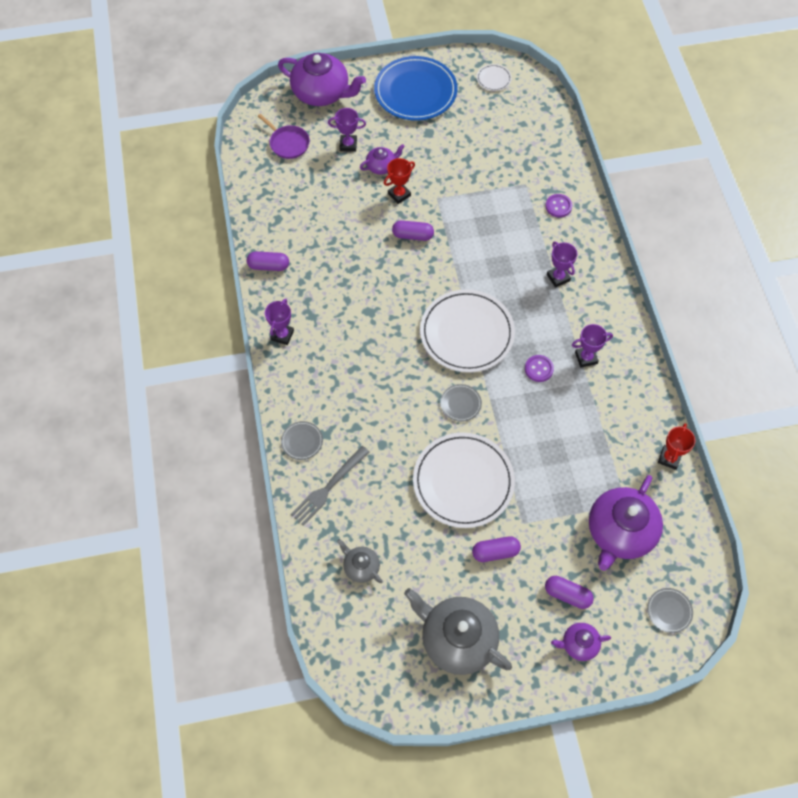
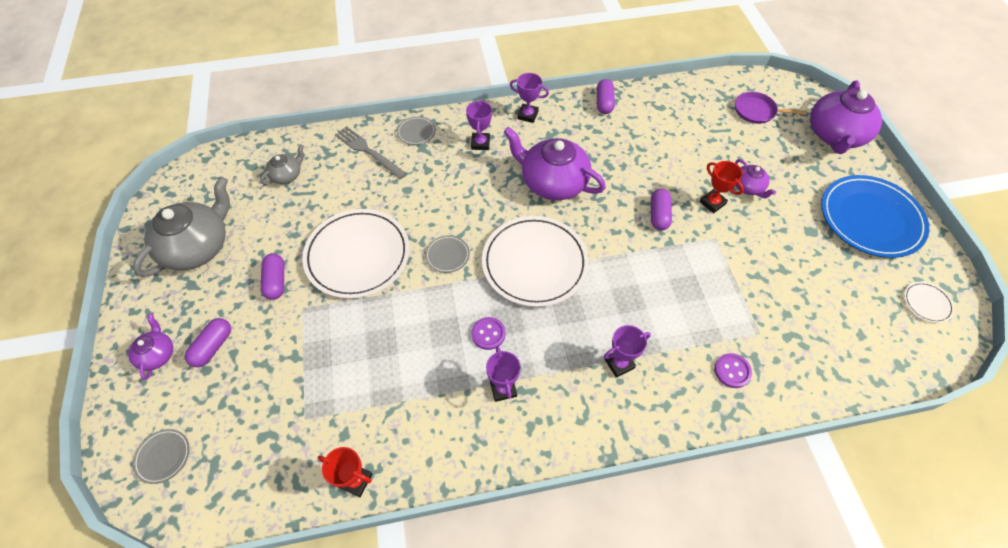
camera: 90 degrees right, 5 degrees down
(288, 143) = (757, 111): purple pan -> purple pan turned 60 degrees clockwise
(348, 145) = (769, 158): purple trophy -> purple trophy (480, 143)
(620, 532) = (271, 408): purple teapot -> purple teapot (553, 182)

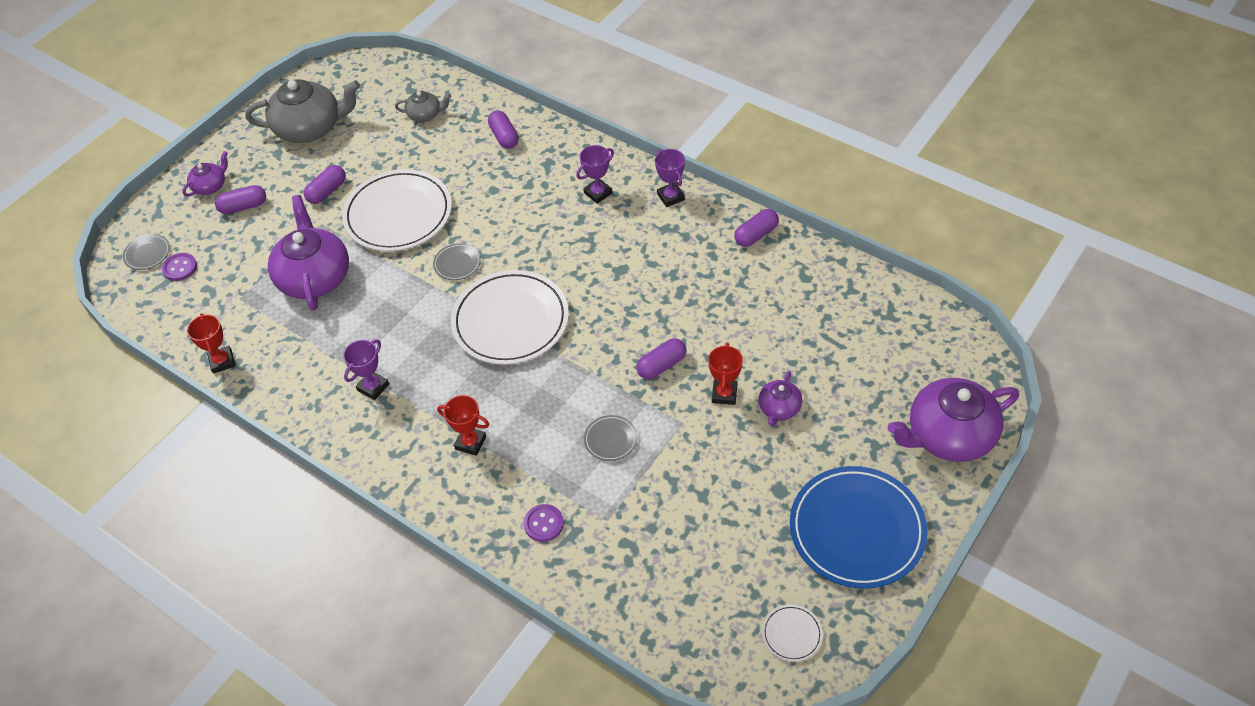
camera: 50 degrees right, 5 degrees down
(368, 151) = (504, 137): grey fork -> purple capsule
(416, 132) = (560, 146): grey plate -> grey plate (610, 439)
(488, 334) = (411, 343): purple button -> purple button (180, 268)
(553, 182) = (612, 270): purple teapot -> purple teapot (315, 277)
(619, 363) = (470, 443): purple trophy -> red trophy
(757, 111) = (900, 352): purple pan -> none

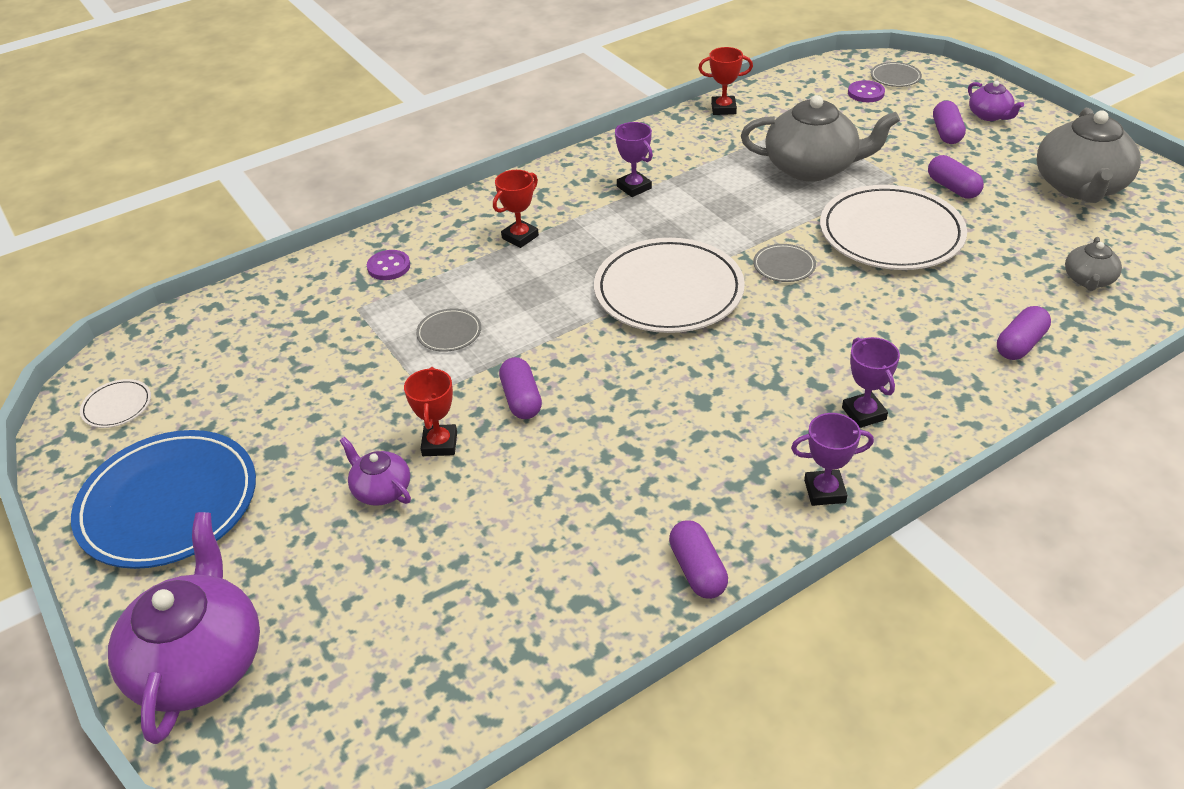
camera: 110 degrees right, 10 degrees down
(315, 277) = (812, 167): purple teapot -> grey teapot
(504, 137) = (1020, 344): purple capsule -> purple capsule turned 45 degrees counterclockwise
(724, 394) = (439, 444): red trophy -> red trophy turned 60 degrees clockwise

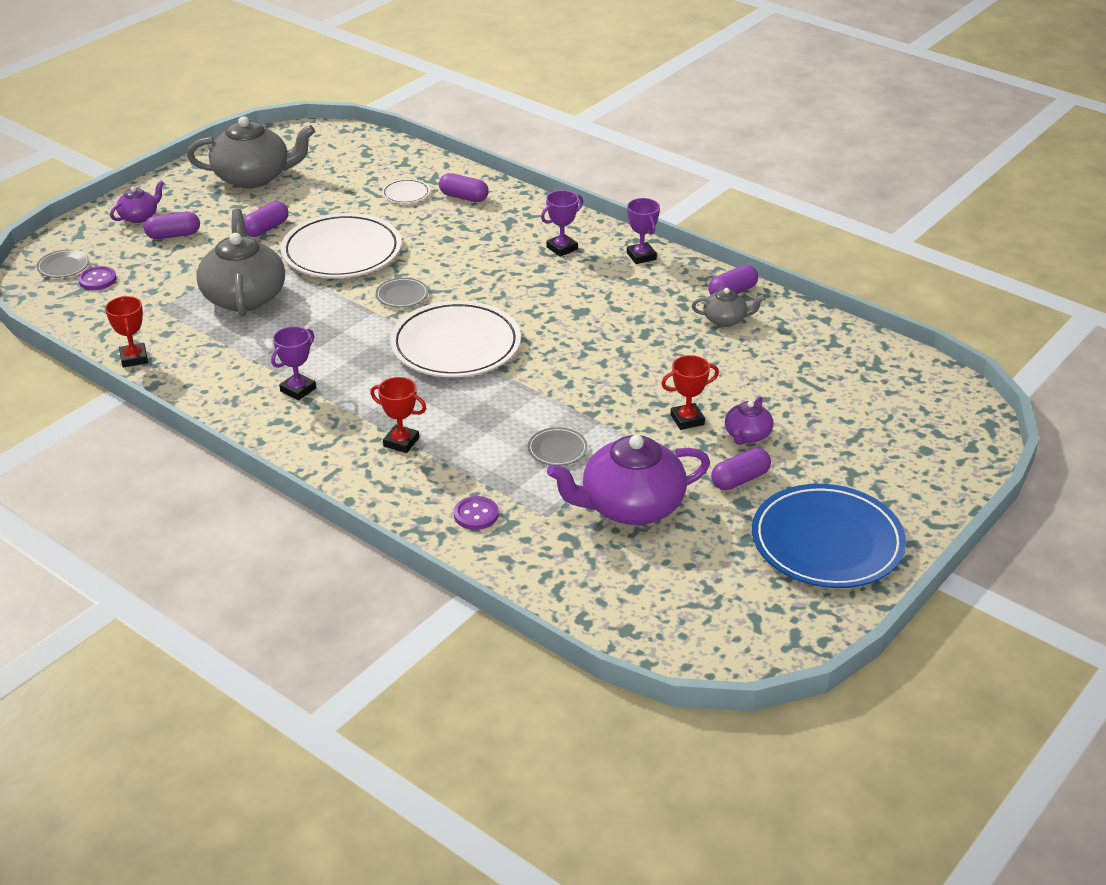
camera: 110 degrees left, 5 degrees down
(117, 406) = (747, 625): white plate -> white plate (406, 194)
(199, 662) = (935, 469): purple teapot -> purple teapot (630, 506)
(521, 399) = (619, 392): purple capsule -> purple capsule (740, 479)
(1088, 280) = (380, 174): grey teapot -> grey teapot (725, 320)

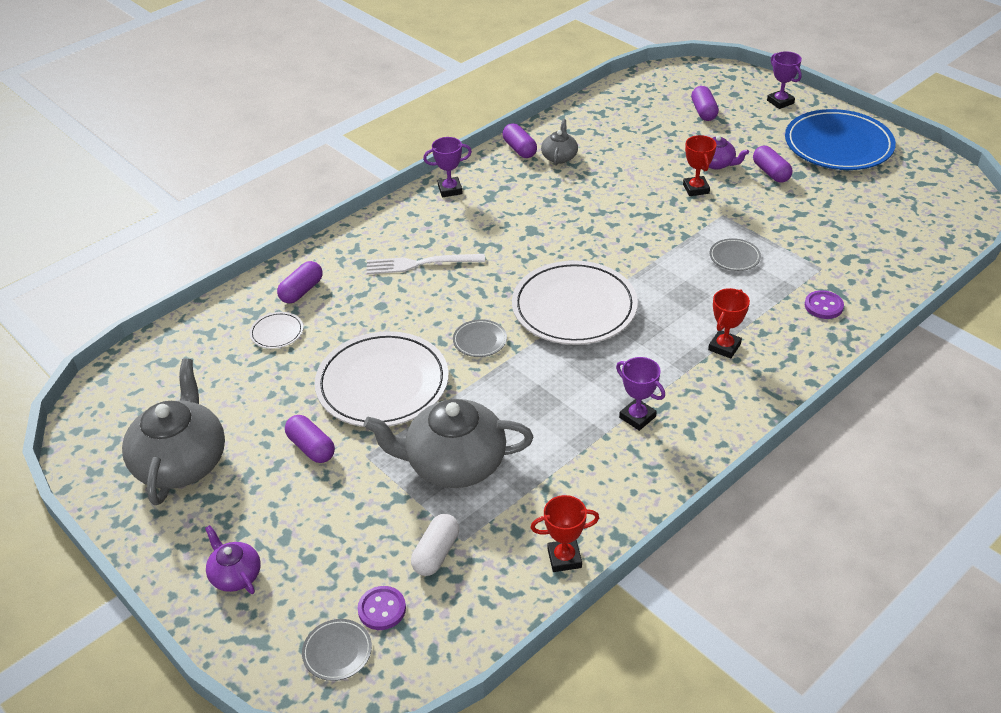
camera: 80 degrees left, 5 degrees up
(148, 297) = (436, 553): none -> white capsule
(173, 235) = (296, 536): purple capsule -> purple capsule (703, 112)
(513, 252) = (420, 264): none -> white fork
(562, 248) = (422, 233): purple trophy -> purple trophy (780, 102)
(630, 506) = (806, 226): purple teapot -> none

